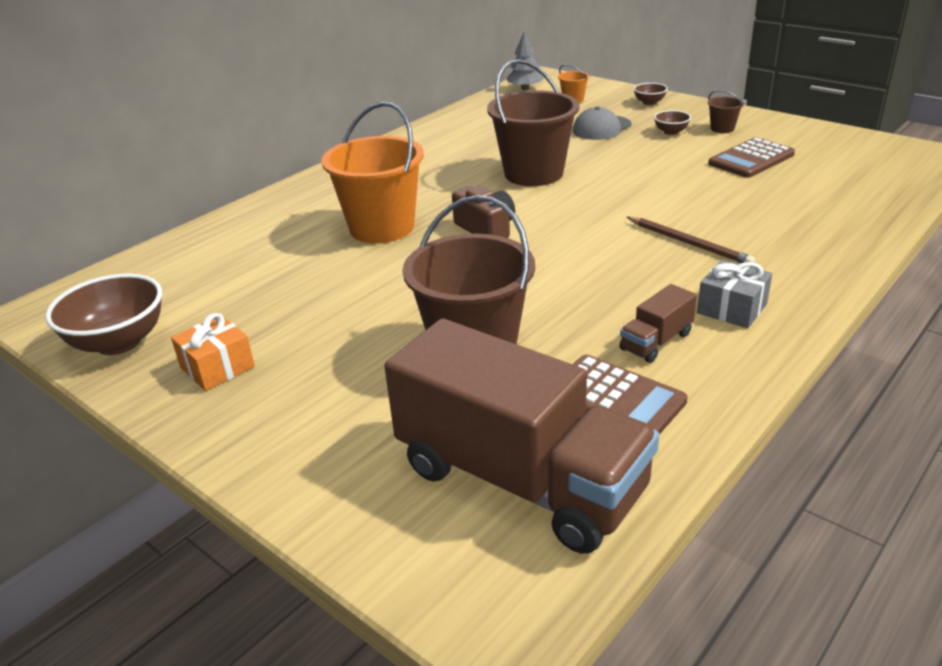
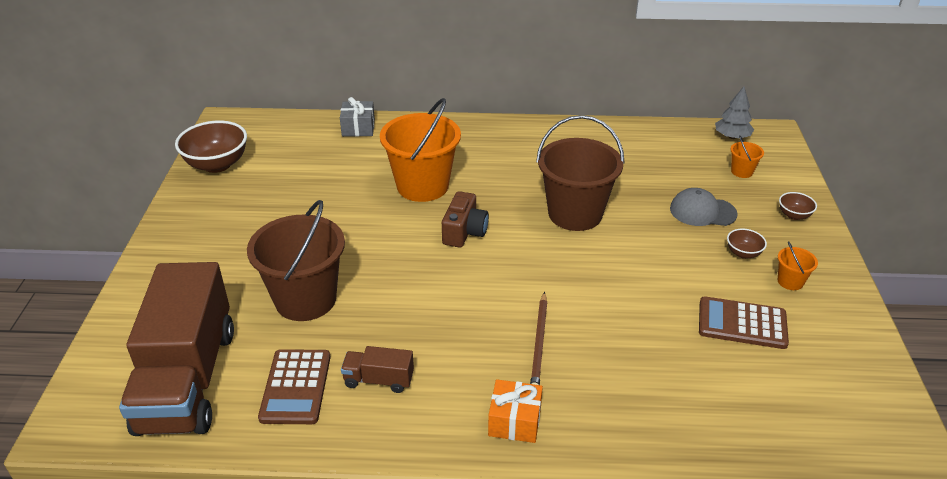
camera: 50 degrees right, 5 degrees up
(217, 367) = (218, 211): orange gift -> orange gift (514, 421)
(722, 129) = (790, 281): brown bucket -> orange bucket
(732, 308) = (456, 404): grey gift -> grey gift (358, 128)

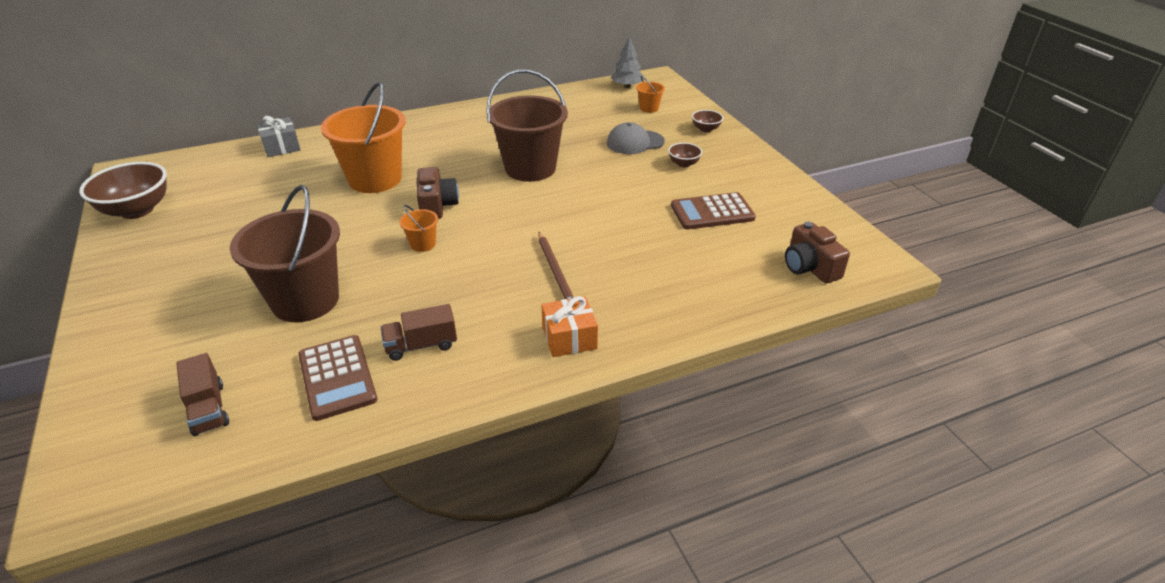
camera: 25 degrees left, 0 degrees up
(187, 379) = (208, 409): brown truck -> brown truck, size x0.41
(790, 281) = (730, 174): orange bucket -> orange bucket (423, 244)
(818, 428) = (810, 267): none -> brown camera

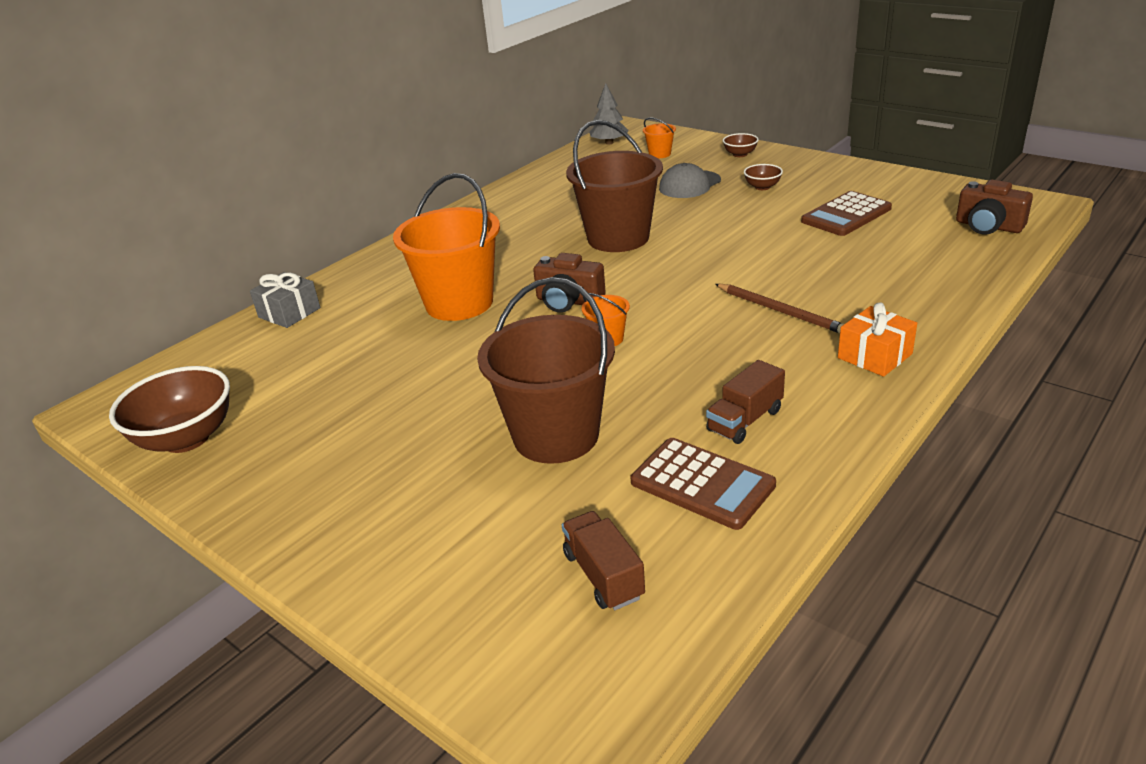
camera: 25 degrees left, 5 degrees down
(208, 409) = (603, 575): brown truck -> brown truck turned 150 degrees counterclockwise
(437, 205) = (568, 301): brown camera -> brown camera turned 150 degrees clockwise

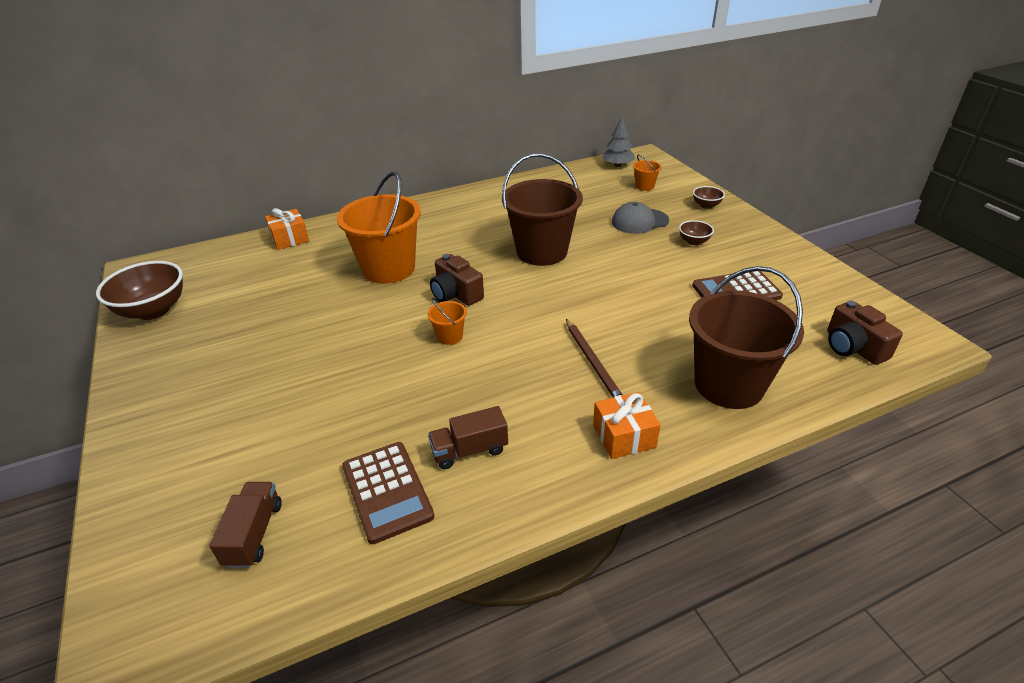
camera: 25 degrees right, 5 degrees up
(289, 313) = (290, 238): grey gift -> orange gift
(556, 435) = (339, 403): brown bucket -> brown bucket (729, 385)

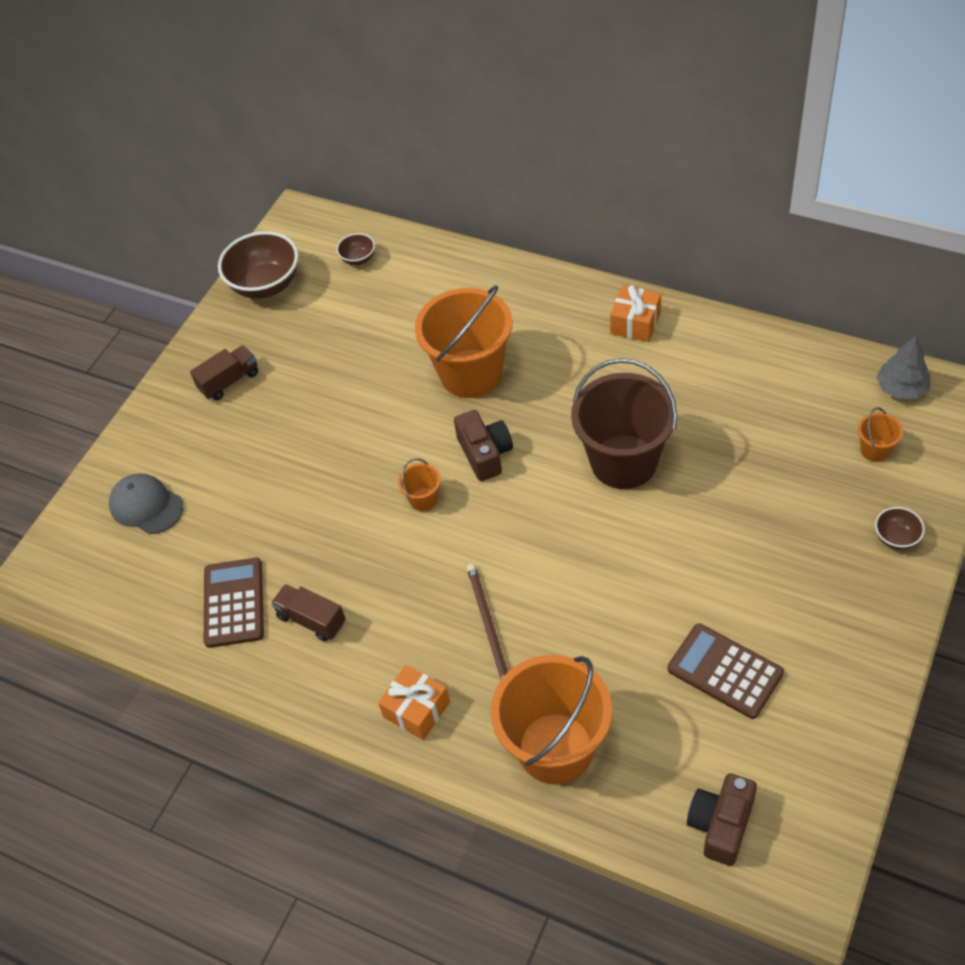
camera: 55 degrees right, 15 degrees up
(254, 534) = (143, 563): brown truck -> brown truck (229, 381)
(290, 238) = (439, 263): orange gift -> orange gift (635, 323)
(387, 491) = (233, 603): brown calculator -> brown calculator turned 150 degrees clockwise
(456, 294) = (485, 454): brown camera -> brown camera turned 150 degrees clockwise
(593, 362) = (488, 626): brown pencil -> brown pencil turned 135 degrees clockwise
(639, 221) = (781, 500): grey cap -> grey cap (146, 506)
(694, 241) = (791, 576): brown bowl -> brown bowl (358, 259)
(729, 385) = (555, 748): brown bucket -> orange bucket

